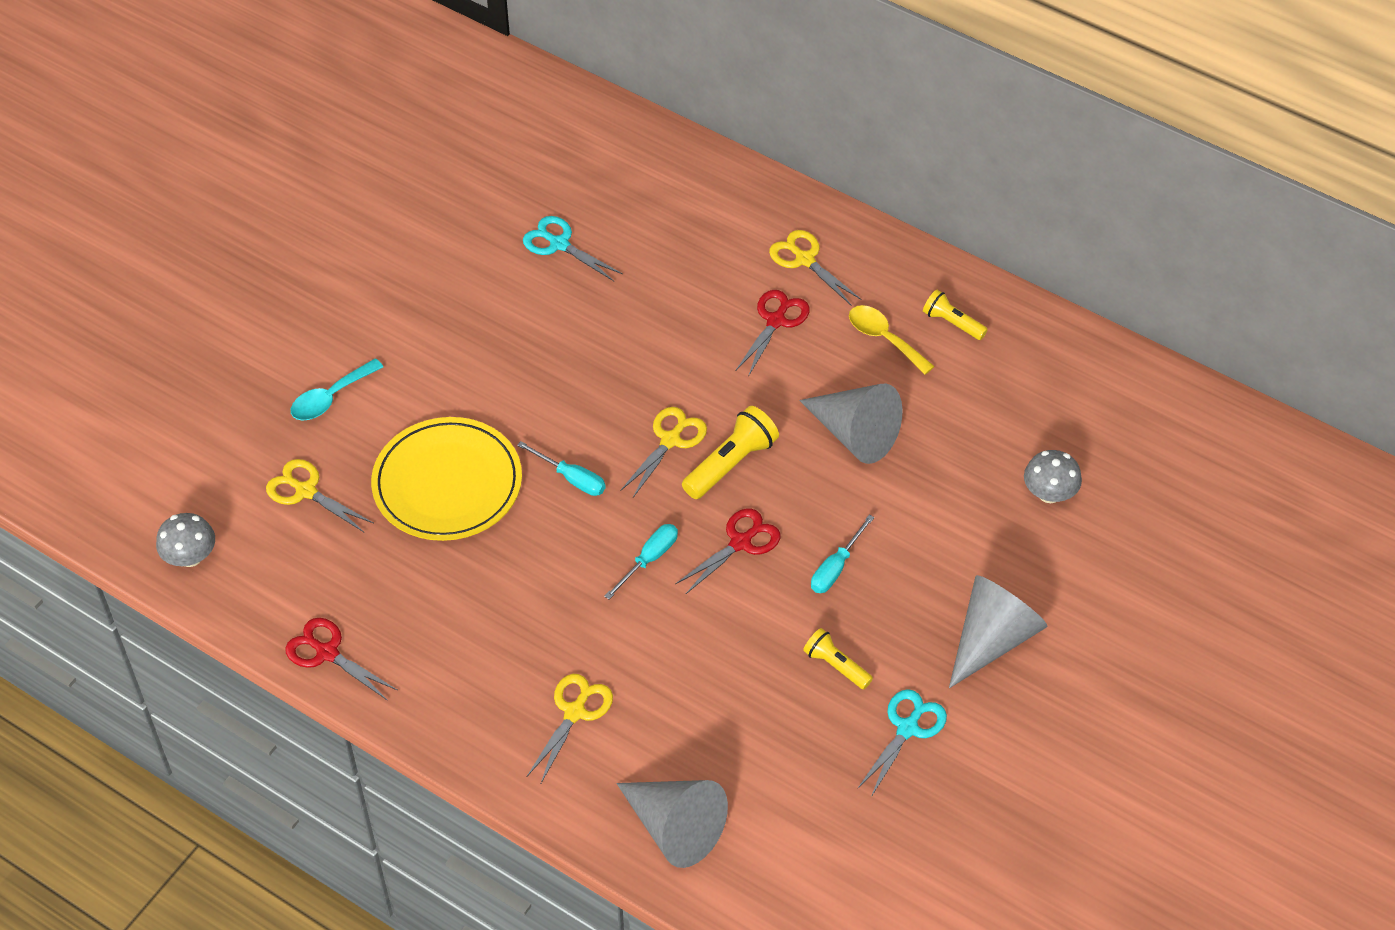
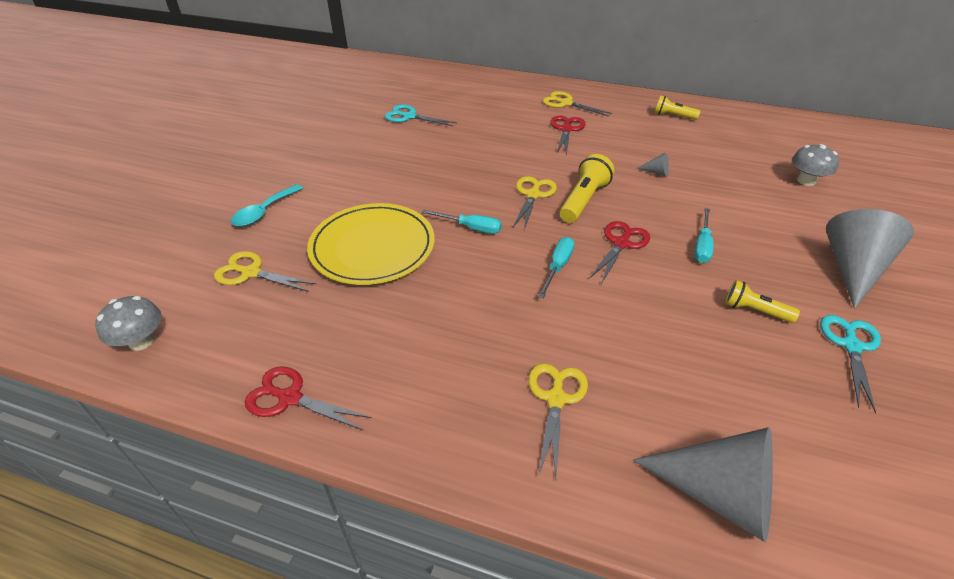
camera: 15 degrees left, 10 degrees down
(855, 434) = (656, 172): grey cone -> grey cone, size x0.40
(884, 338) = (638, 127): yellow spoon -> none

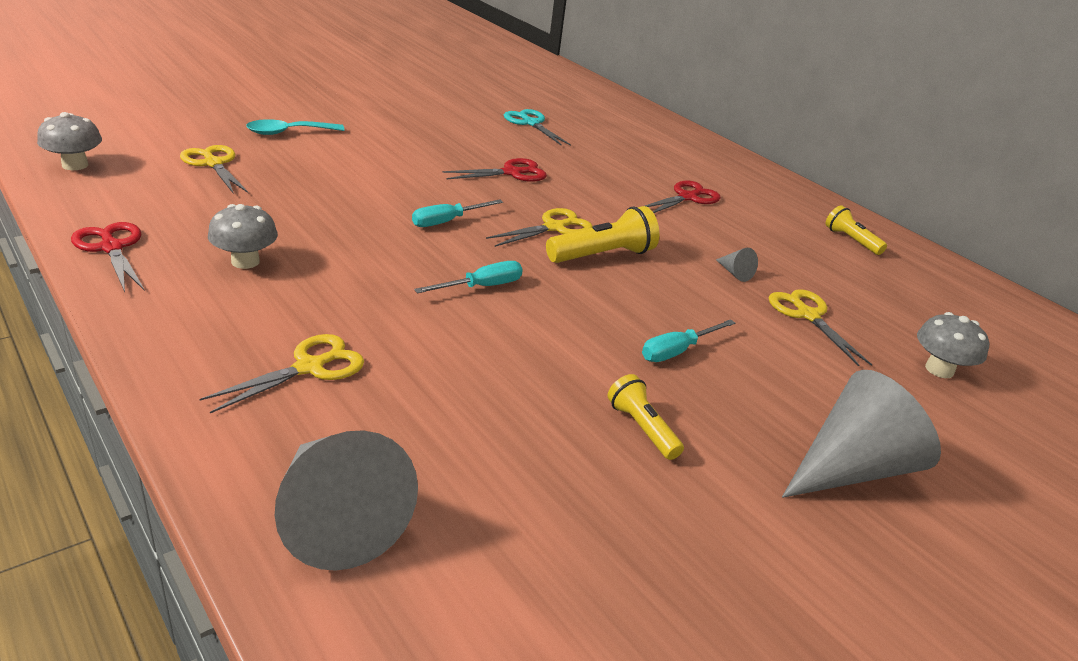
camera: 30 degrees right, 10 degrees down
(372, 247) = (335, 193): yellow plate -> none
(399, 344) = (245, 261): none -> grey mushroom
(471, 228) = (447, 221): turquoise screwdriver -> turquoise screwdriver turned 90 degrees clockwise
(566, 103) = (726, 178): yellow scissors -> yellow scissors (807, 315)
(621, 244) = (583, 304): red scissors -> red scissors (511, 173)
(851, 346) = (712, 520): turquoise scissors -> none

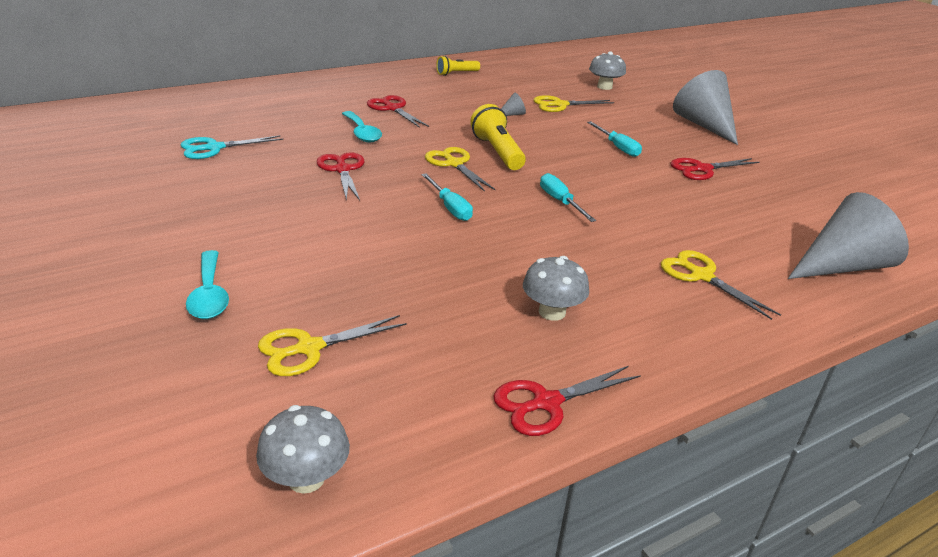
camera: 80 degrees left, 0 degrees up
(606, 181) = (362, 133): none -> turquoise spoon
(641, 428) = (702, 169): yellow flashlight -> red scissors

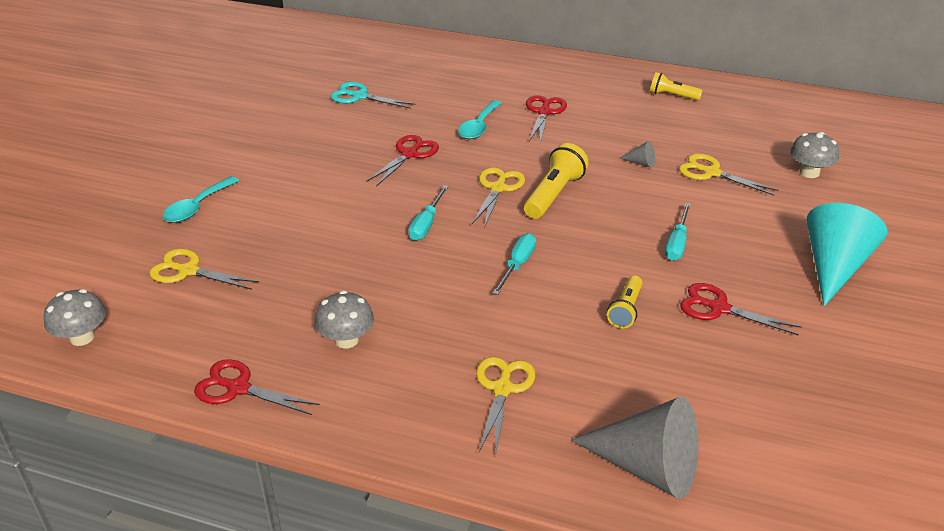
camera: 50 degrees right, 5 degrees up
(666, 194) = (625, 310): none -> yellow flashlight
(704, 125) = (834, 266): grey cone -> turquoise cone

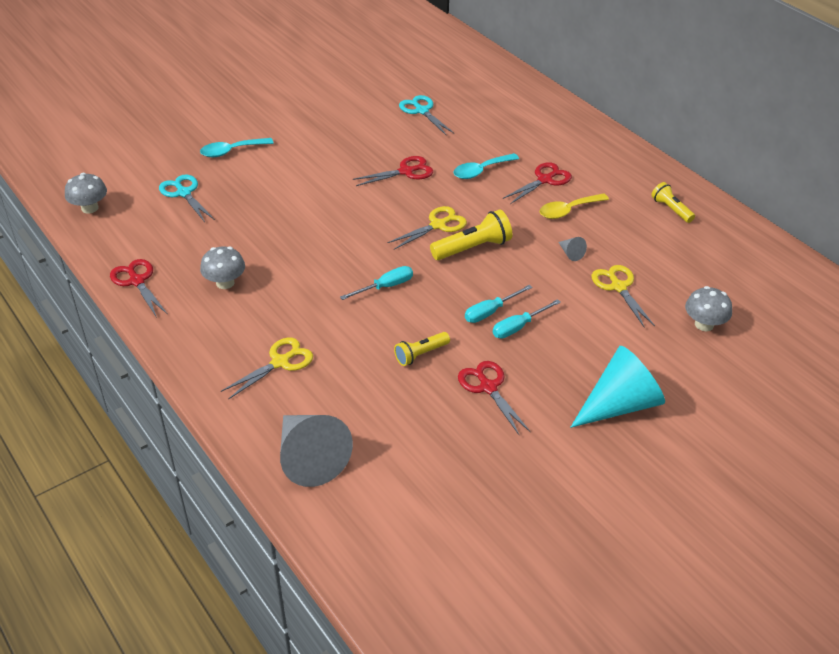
camera: 35 degrees right, 5 degrees up
(188, 271) = (184, 193): yellow scissors -> turquoise scissors
(426, 224) = (359, 229): turquoise screwdriver -> turquoise screwdriver (490, 312)
(594, 129) = (568, 210): none -> yellow spoon

